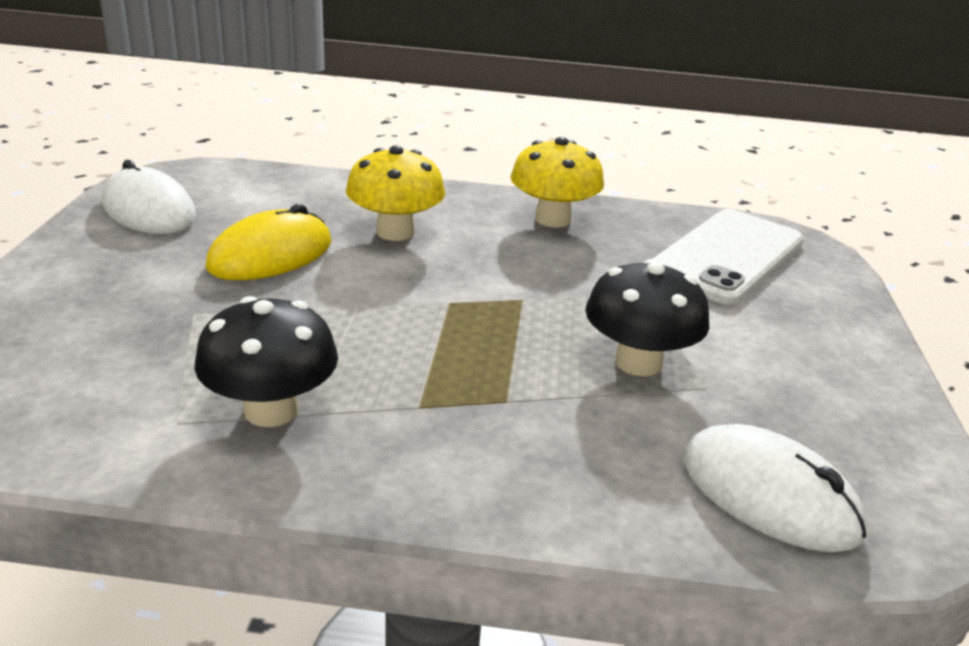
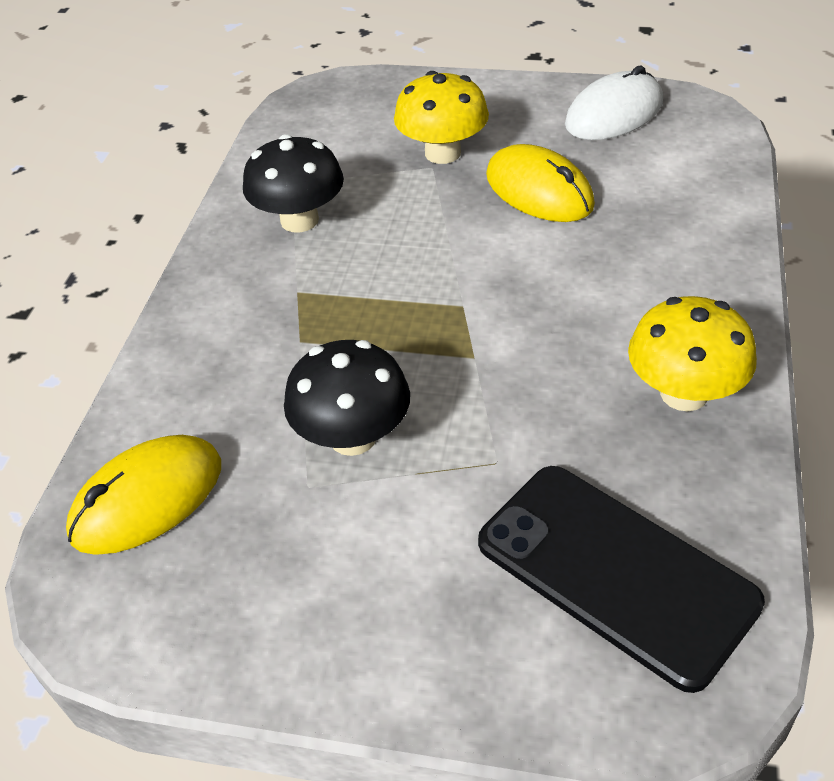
camera: 100 degrees right, 15 degrees up
(395, 232) = (609, 263): yellow mushroom -> yellow mushroom (442, 153)
(727, 256) = (615, 573): white phone -> black phone
(769, 495) = (147, 499): white mouse -> yellow mouse

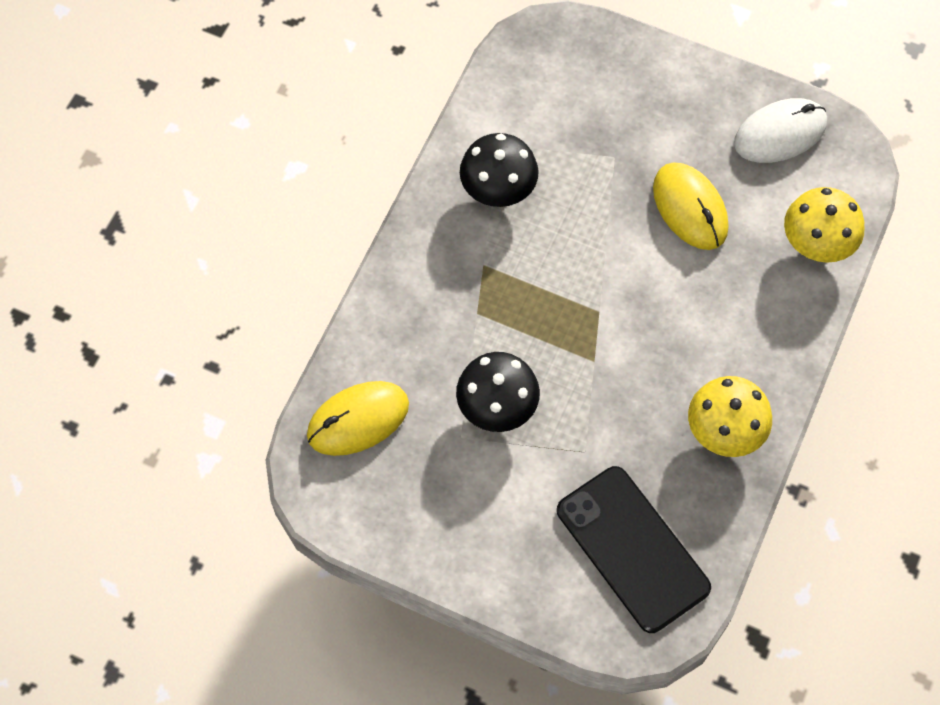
camera: 10 degrees right, 20 degrees up
(442, 153) = (627, 142): yellow mushroom -> yellow mushroom (817, 243)

